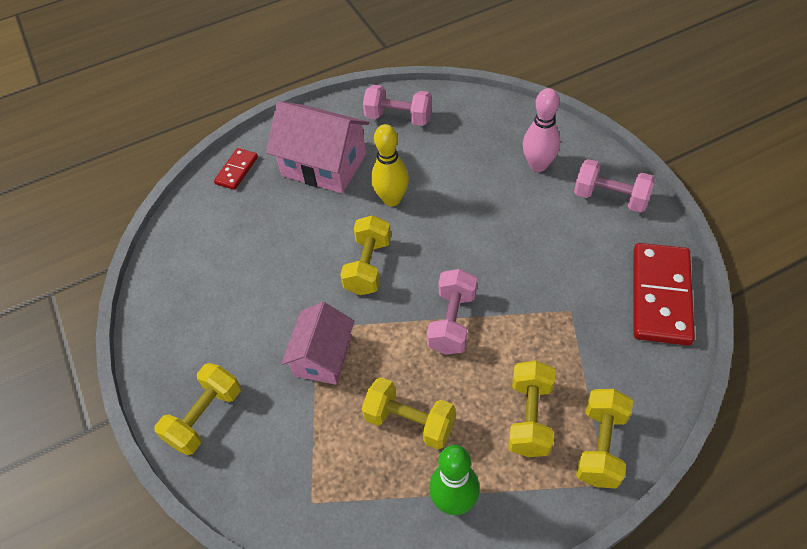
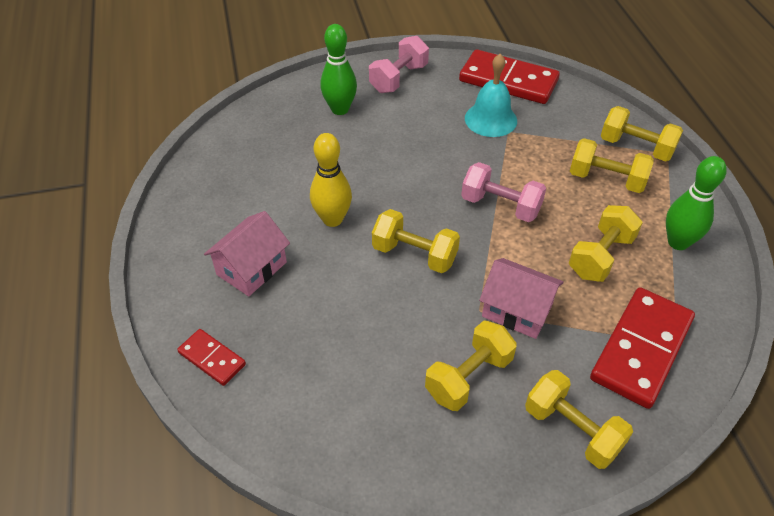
camera: 80 degrees left, 5 degrees down
(245, 332) = (468, 377): none -> yellow dumbbell
(299, 469) = (641, 349): none -> red domino
(324, 165) = (251, 268): pink house -> pink house, size x0.66
(398, 118) = (215, 191): pink dumbbell -> none
(538, 165) = (340, 109): pink bowling pin -> green bowling pin
(582, 291) = (490, 119): none -> turquoise bell

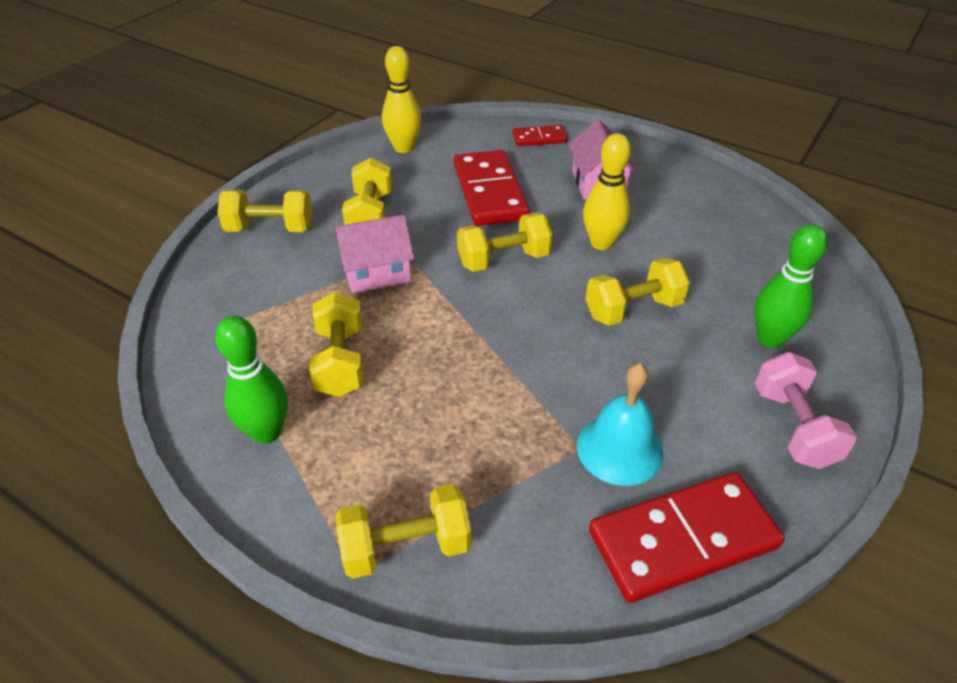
camera: 135 degrees right, 5 degrees down
(346, 454) = (403, 148): none -> yellow bowling pin
(500, 206) = (484, 347): pink dumbbell -> none
(606, 179) = (404, 461): yellow dumbbell -> yellow dumbbell (633, 309)
(641, 349) = (248, 305): red domino -> red domino (490, 192)

